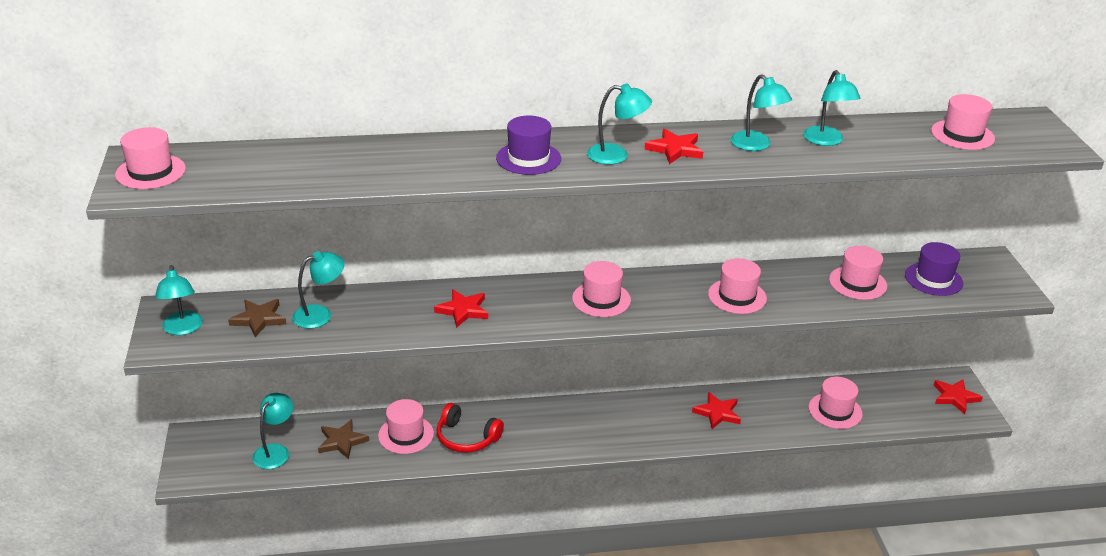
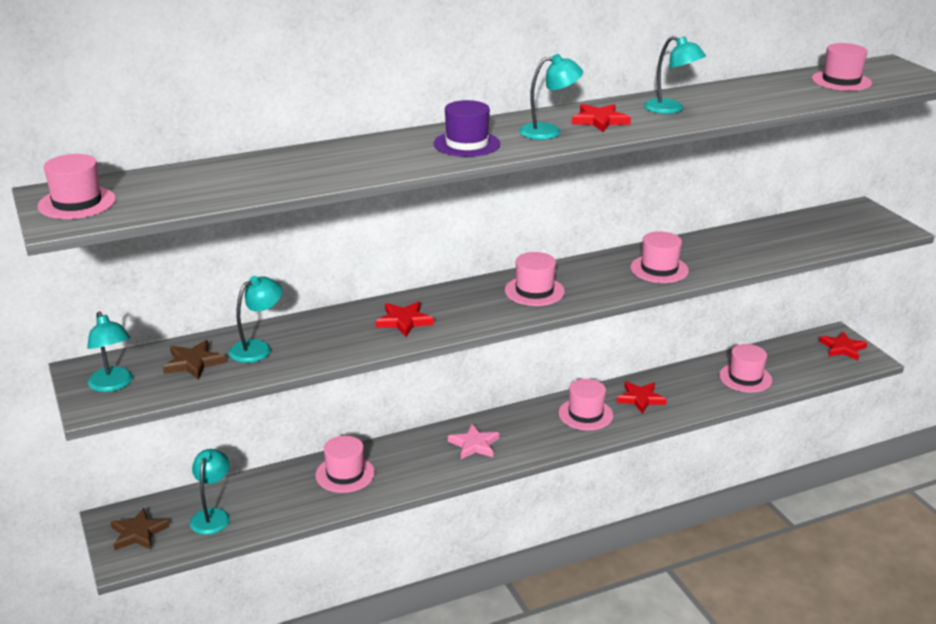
camera: 15 degrees left, 5 degrees down
(342, 441) = (280, 493): brown star -> brown star (138, 533)
(466, 438) = (409, 465): red headphones -> none
(535, 429) = (474, 445): none -> pink star
(826, 141) = (730, 99): turquoise lamp -> none
(857, 283) = (759, 242): pink hat -> pink hat (585, 414)
(933, 279) = (822, 229): purple hat -> none

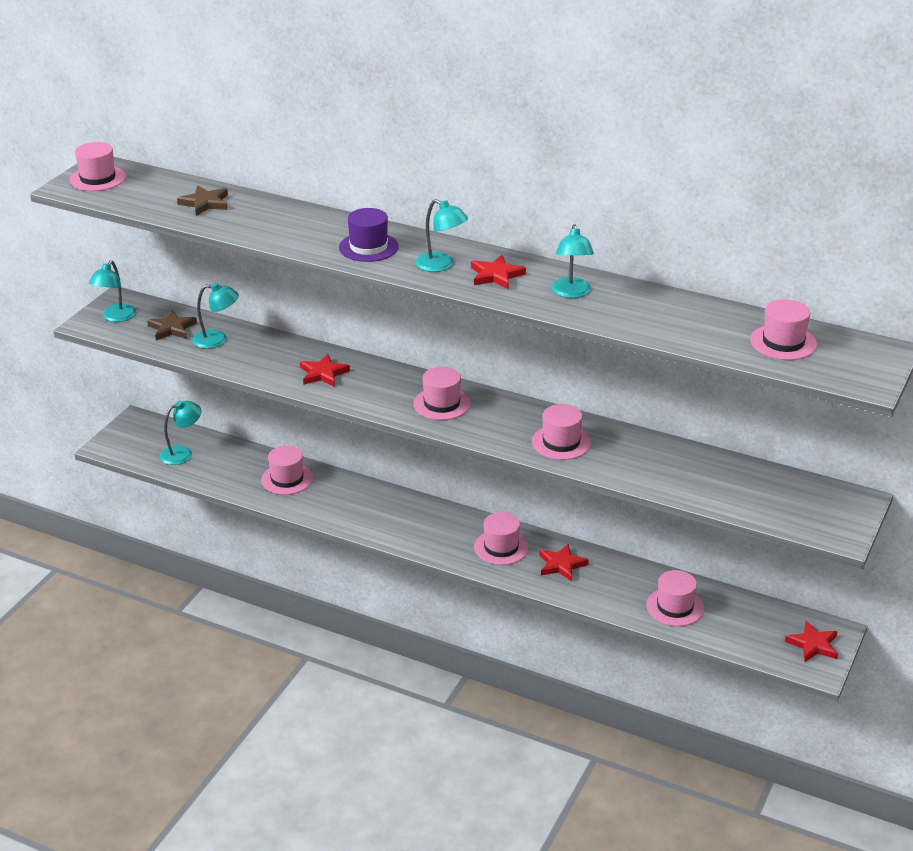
camera: 50 degrees right, 5 degrees up
(138, 533) = (135, 437): brown star -> brown star (205, 203)
(474, 445) = (391, 515): pink star -> none

